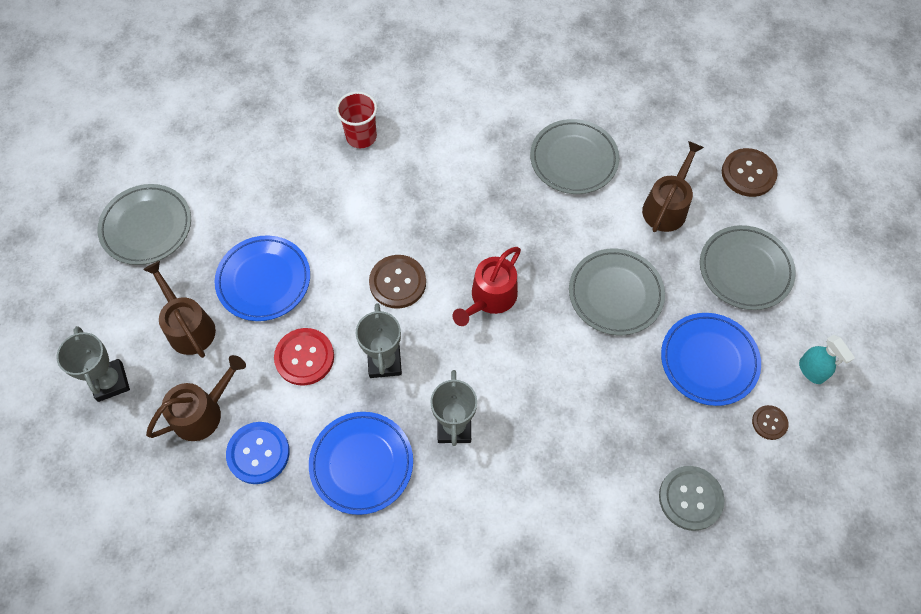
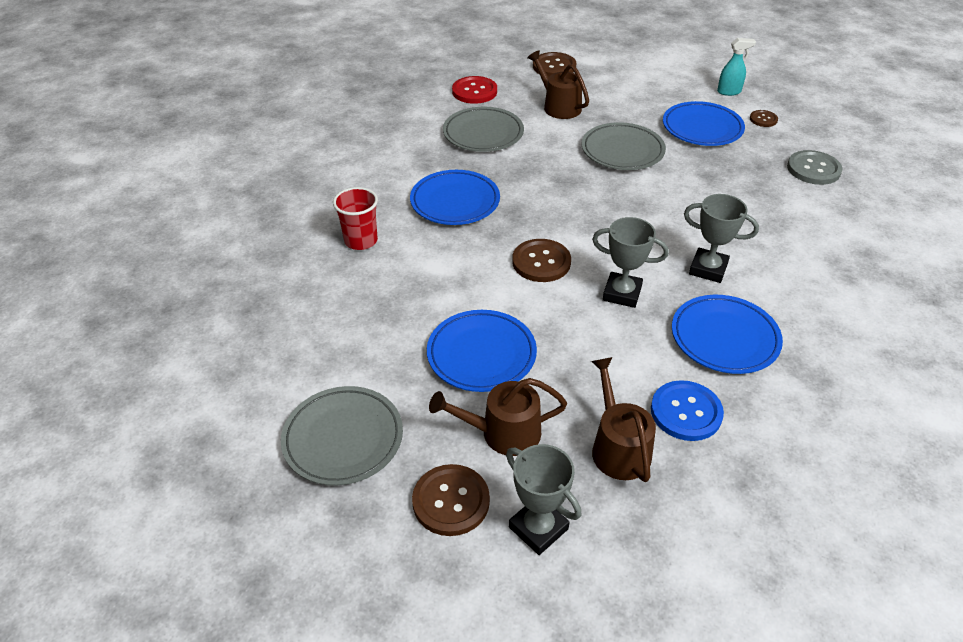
camera: 65 degrees left, 20 degrees down
(110, 382) = (538, 528): grey trophy -> grey trophy turned 45 degrees clockwise
(115, 317) = (451, 501): none -> brown button
(304, 357) = (590, 347): red button -> red button (474, 91)
(450, 181) = (455, 202): none -> blue plate
(490, 298) = (589, 213): red watering can -> none
(745, 270) = (634, 92): grey plate -> none

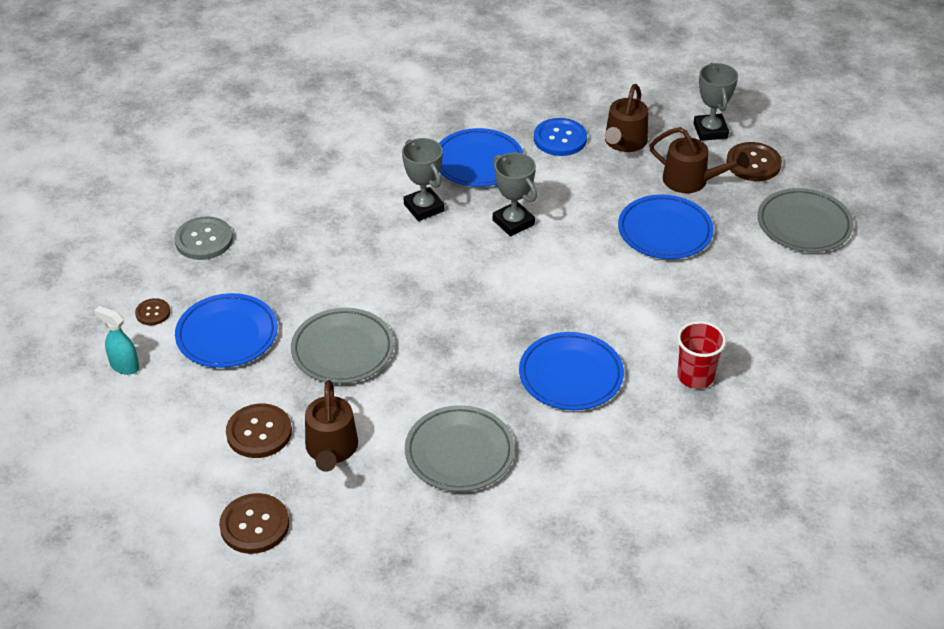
camera: 145 degrees left, 0 degrees up
(474, 91) = (401, 533): red button -> none
(541, 262) = (550, 277): brown button -> brown button (259, 432)

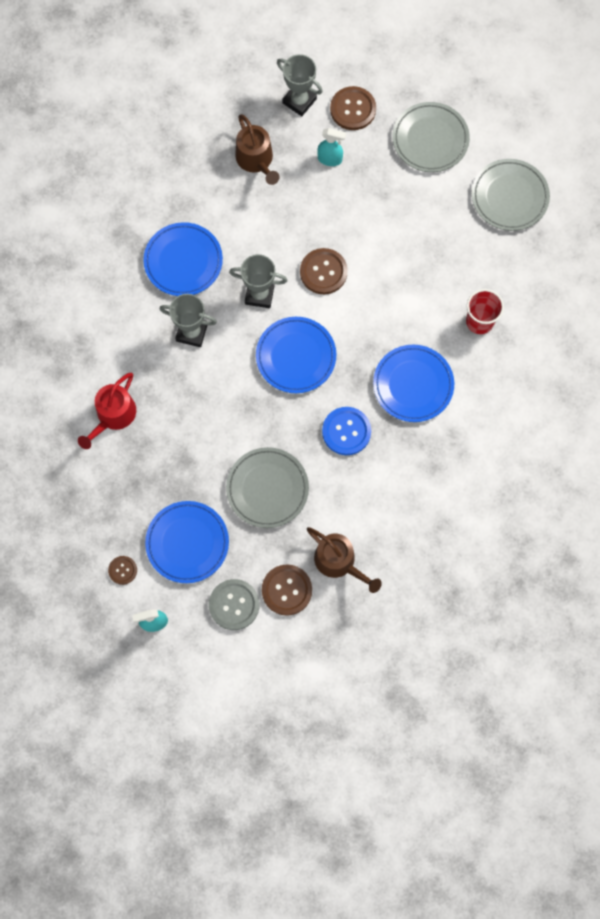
camera: 45 degrees left, 30 degrees up
(204, 240) = (84, 487): grey button -> grey button (234, 605)
(254, 525) = (354, 649): brown button -> brown button (323, 272)
(289, 214) = (113, 416): none -> red watering can
(459, 453) = (409, 497): grey plate -> grey plate (509, 197)
(560, 139) = (213, 193): blue button -> blue button (346, 431)
(665, 231) = (356, 219): blue plate -> blue plate (296, 356)
(691, 180) = (330, 159): brown watering can -> turquoise spray bottle

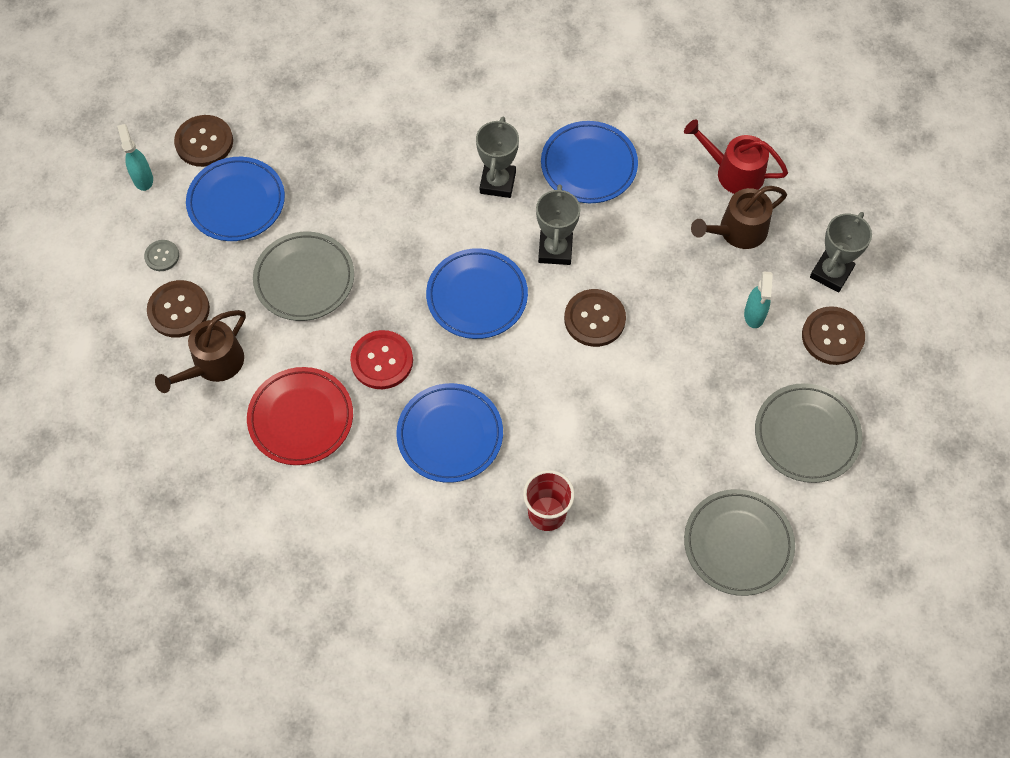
camera: 85 degrees right, 10 degrees down
(113, 416) = (387, 115): red watering can -> red watering can (734, 172)
(122, 570) = (204, 142): brown button -> brown button, size x1.76
(234, 605) = (162, 256): grey button -> grey button, size x0.57
(346, 431) = (382, 361): blue button -> red button
(391, 494) = (301, 418): none -> red plate

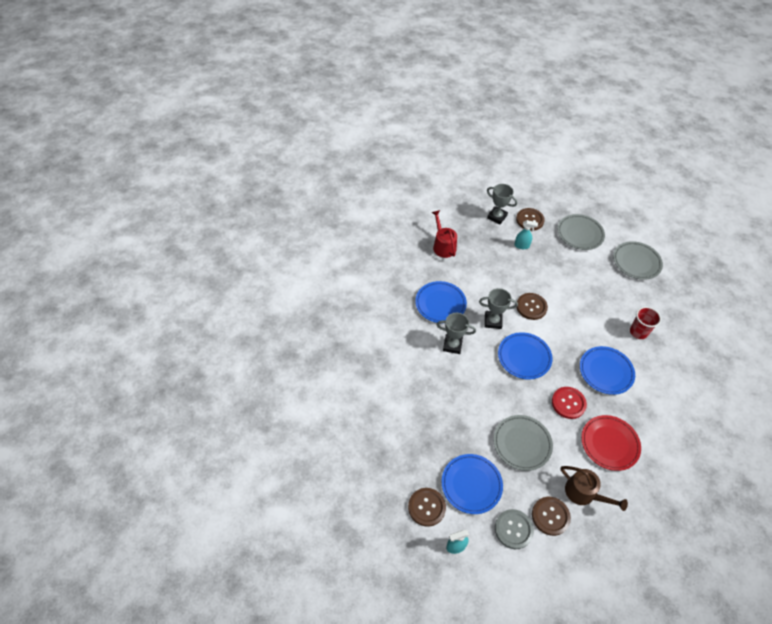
camera: 90 degrees left, 10 degrees down
(162, 256) = (513, 529): grey button -> grey button, size x1.76
(734, 172) = (443, 246): red watering can -> red watering can turned 135 degrees clockwise
(737, 231) = (476, 247): brown watering can -> none

